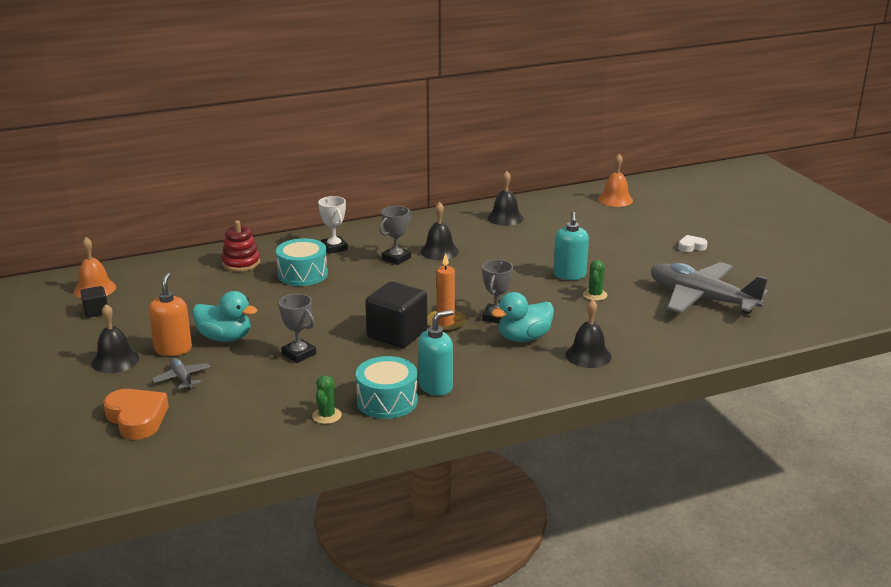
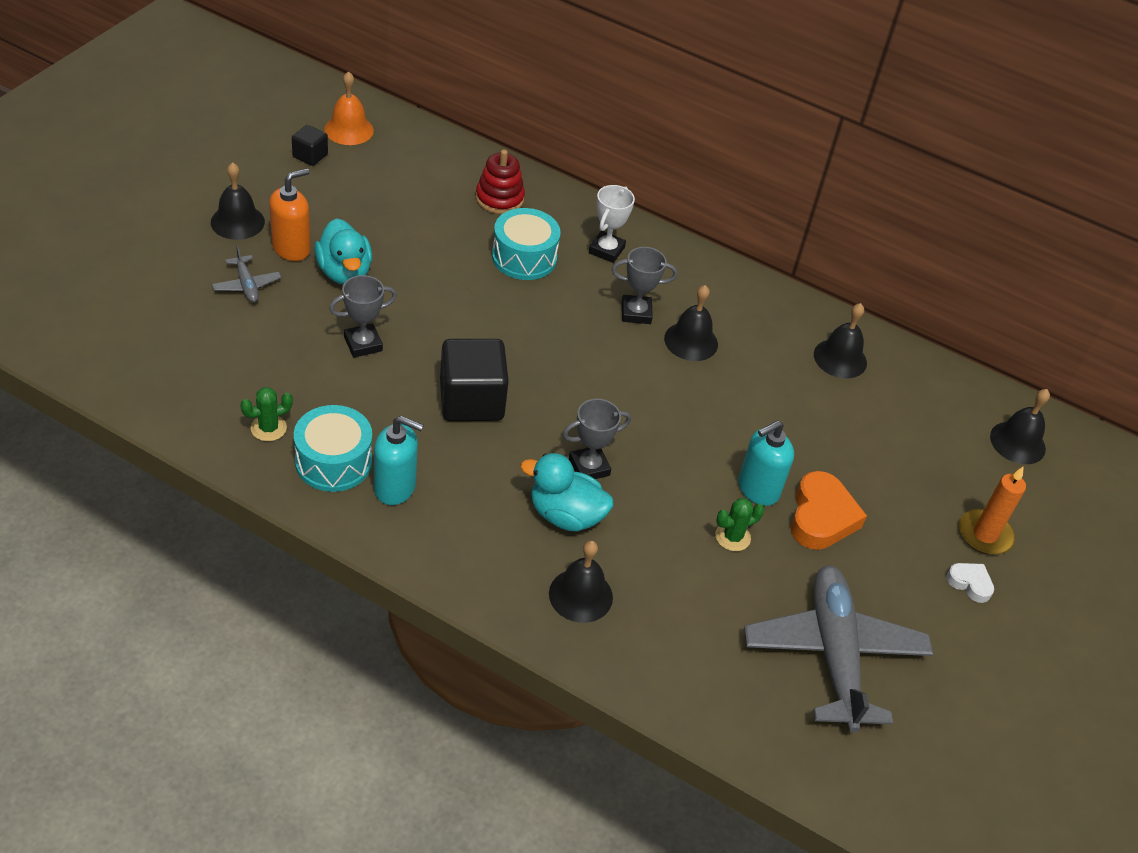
camera: 45 degrees right, 20 degrees up
(137, 418) = (156, 295): orange heart -> orange heart (821, 517)
(182, 378) = (246, 285): grey plane -> grey plane turned 135 degrees clockwise
(299, 354) = (363, 344): grey trophy -> grey trophy turned 60 degrees clockwise
(445, 323) = (534, 429): orange candle -> orange candle (985, 534)
(615, 199) = (1017, 442): orange bell -> black bell

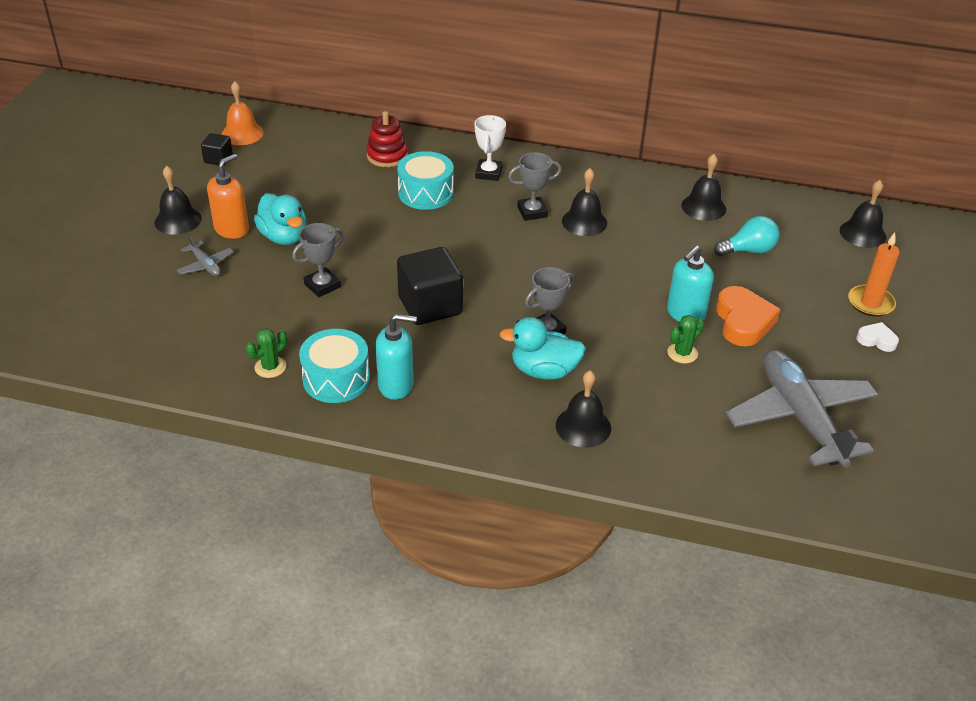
camera: 10 degrees left, 5 degrees down
(868, 428) = (748, 250): none -> turquoise light bulb

